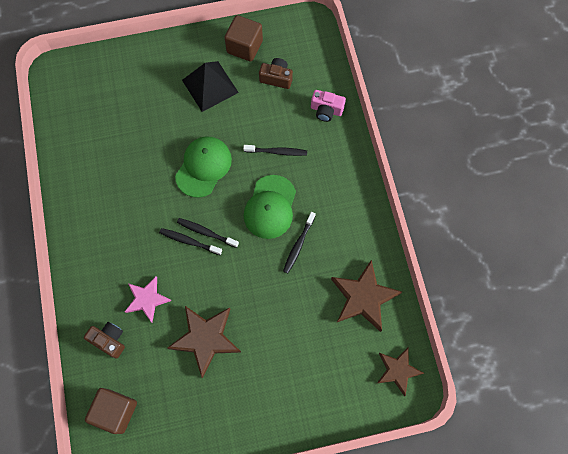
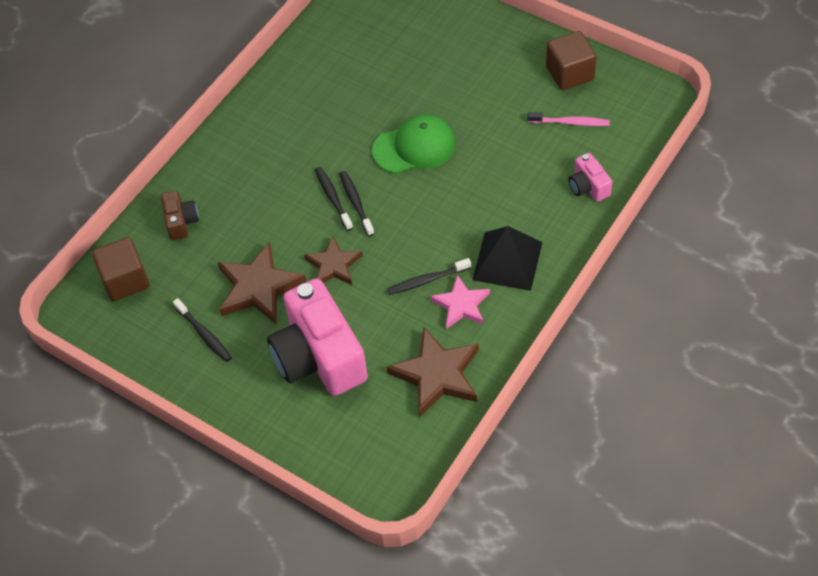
camera: 50 degrees right, 15 degrees down
(147, 299) = (246, 215): pink star -> pink star (461, 305)
(210, 86) = (497, 84): black pyramid -> black pyramid (507, 261)
(270, 207) = (437, 228): green cap -> none
(276, 78) = (570, 122): brown camera -> pink toothbrush
(277, 152) = (497, 186): black toothbrush -> black toothbrush (204, 334)
(287, 348) = (319, 356): none -> pink camera
(398, 370) = (397, 463): brown star -> brown star (334, 265)

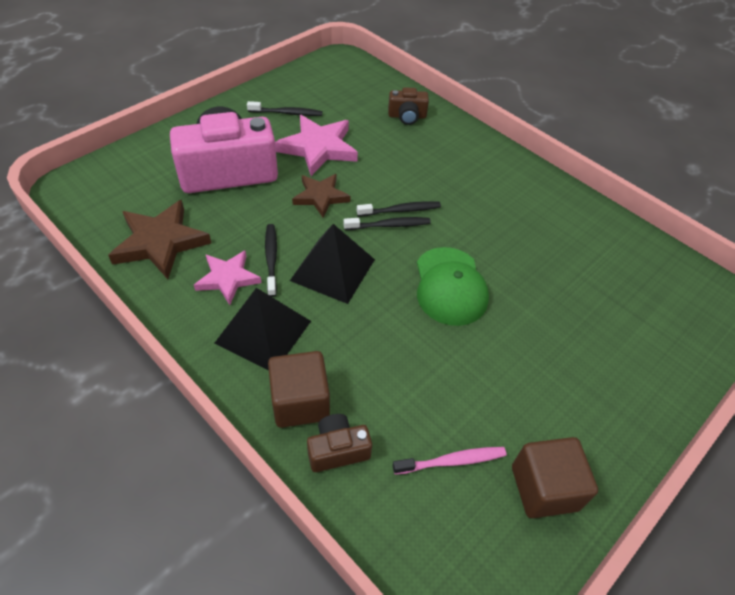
camera: 95 degrees right, 5 degrees down
(125, 280) = (359, 83): brown cube -> brown cube (300, 402)
(204, 334) = (287, 113): black toothbrush -> black toothbrush turned 150 degrees counterclockwise
(259, 287) = (318, 148): brown star -> pink star
(424, 231) = (332, 269): none -> black pyramid
(570, 122) = (452, 461): pink toothbrush -> pink toothbrush turned 120 degrees counterclockwise
(588, 186) = (337, 450): pink camera -> brown camera

